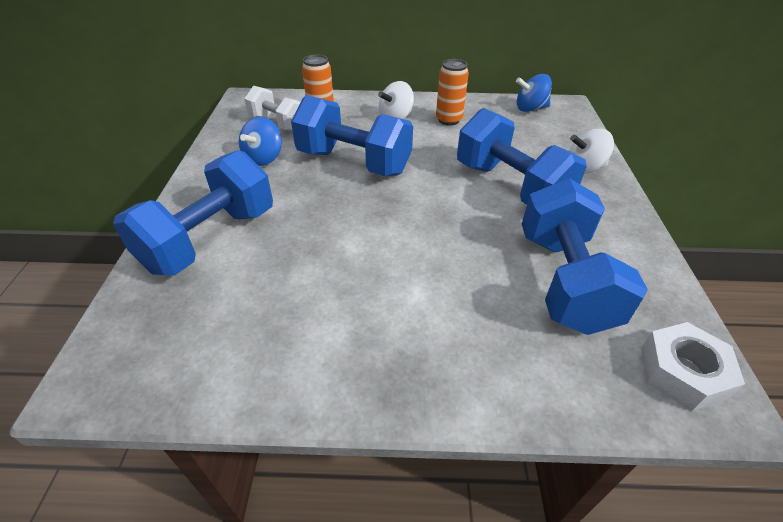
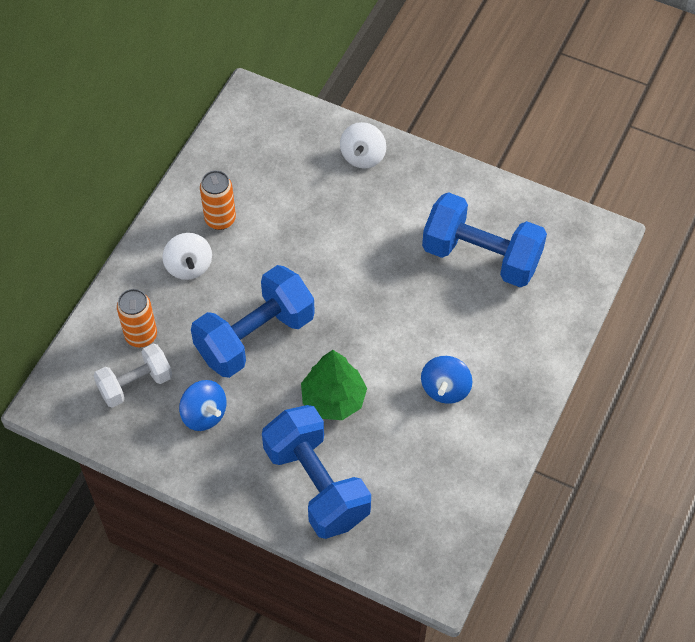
camera: 65 degrees left, 15 degrees up
(313, 223) = (333, 399): none -> green tree
(510, 187) = (359, 228): blue dumbbell -> none
(530, 108) = (239, 134): blue spinning top -> blue spinning top (445, 389)
(682, 372) = (578, 241): white nut -> none

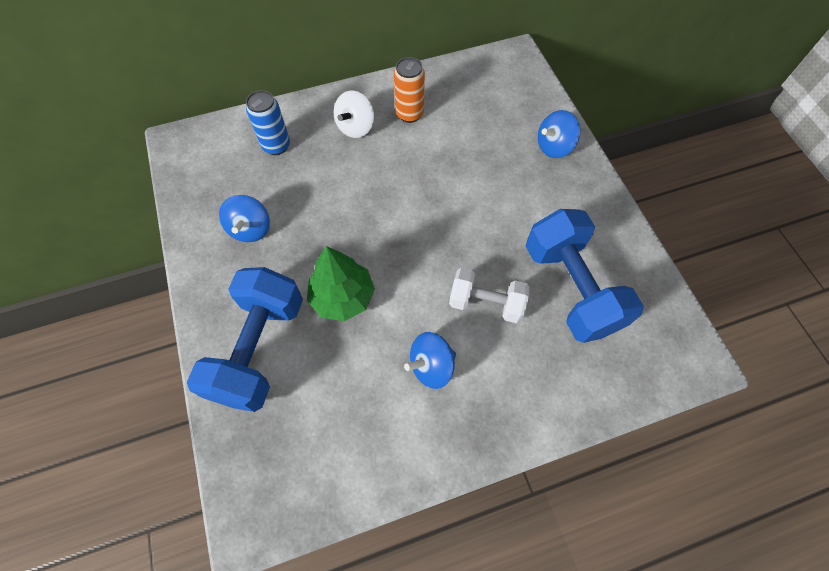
camera: 45 degrees right, 5 degrees up
(135, 384) = (236, 173): white dumbbell -> white dumbbell (486, 303)
(141, 336) = (276, 146): orange can -> blue can
(255, 337) = (342, 206): blue dumbbell -> none
(363, 156) = (554, 147): white spinning top -> blue spinning top

